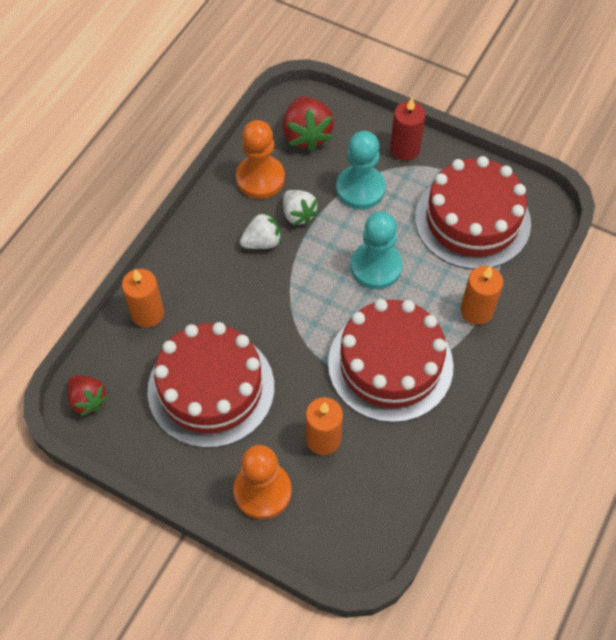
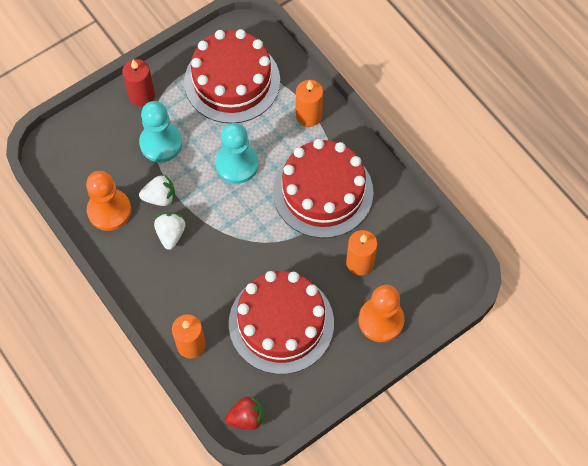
camera: 65 degrees left, 5 degrees up
(306, 135) = (87, 159): red strawberry -> none

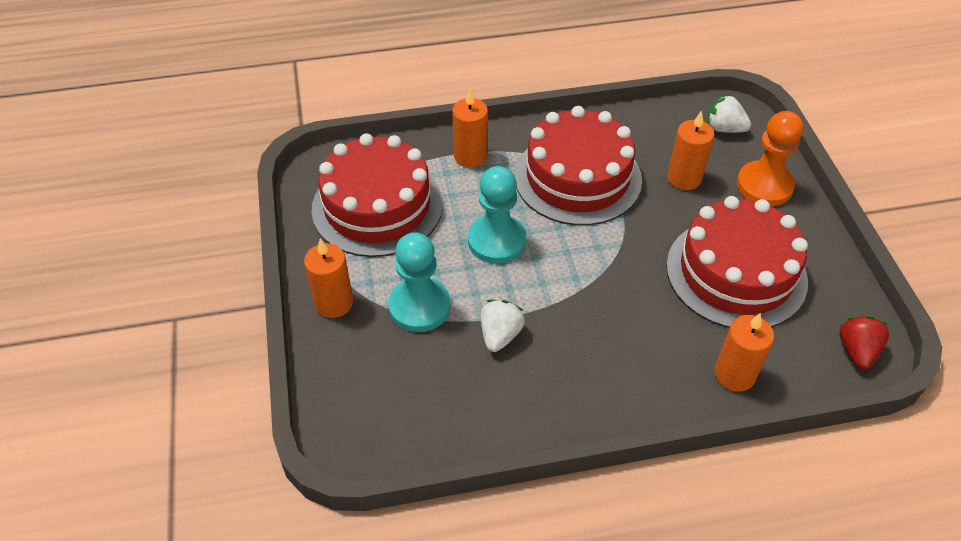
camera: 65 degrees left, 15 degrees down
(109, 210) = (489, 400): orange pawn -> none
(141, 95) = (334, 303): red candle -> orange candle
(171, 234) = (561, 341): white strawberry -> white strawberry (724, 129)

